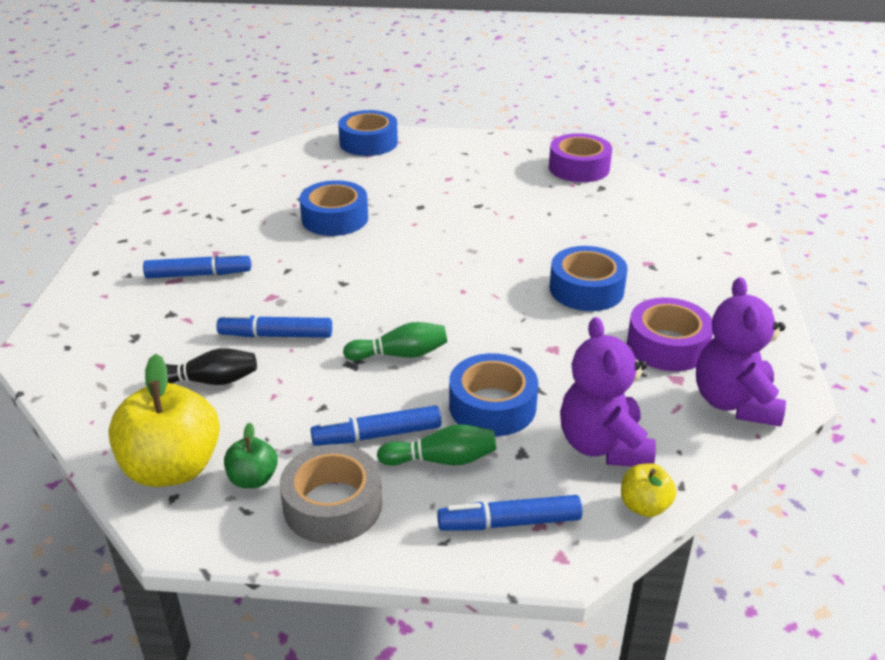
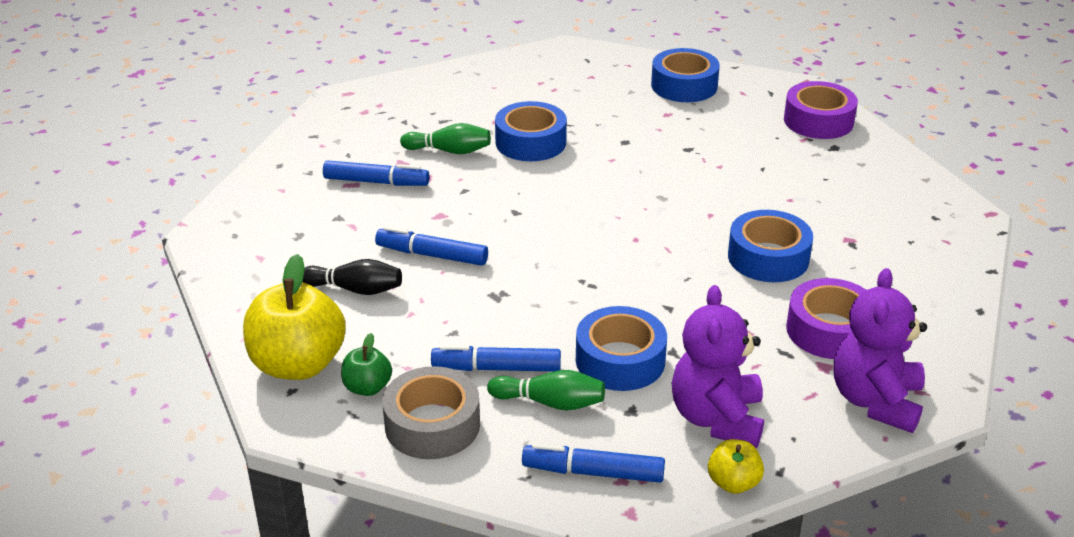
camera: 15 degrees right, 0 degrees up
(368, 142) = (595, 62): blue tape -> blue tape (684, 86)
(400, 354) = (547, 294): green bowling pin -> green bowling pin (449, 151)

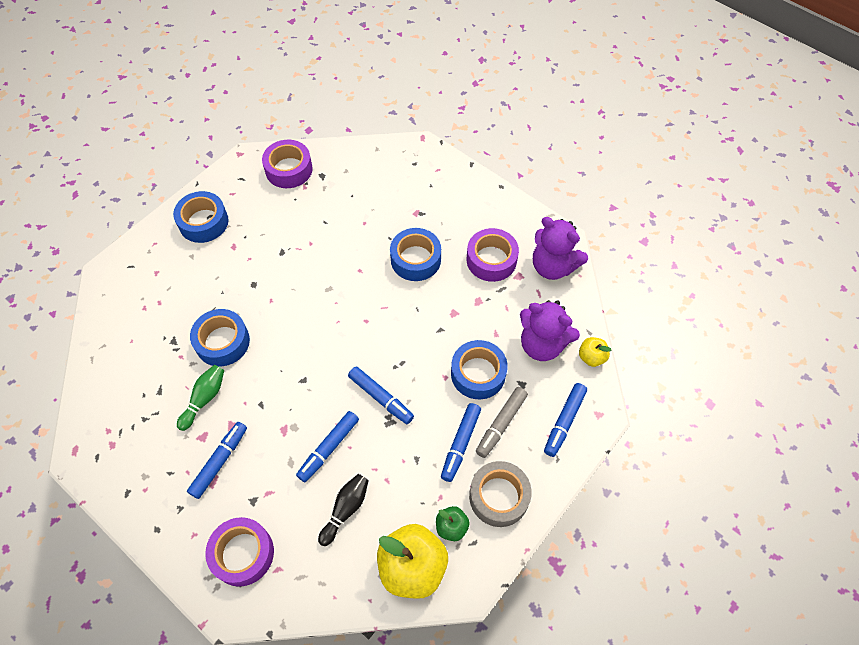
camera: 70 degrees left, 25 degrees up
(270, 228) = (243, 554): none -> purple tape
(527, 279) = (381, 397): none -> blue marker
(550, 402) = (501, 424): green bowling pin -> grey marker

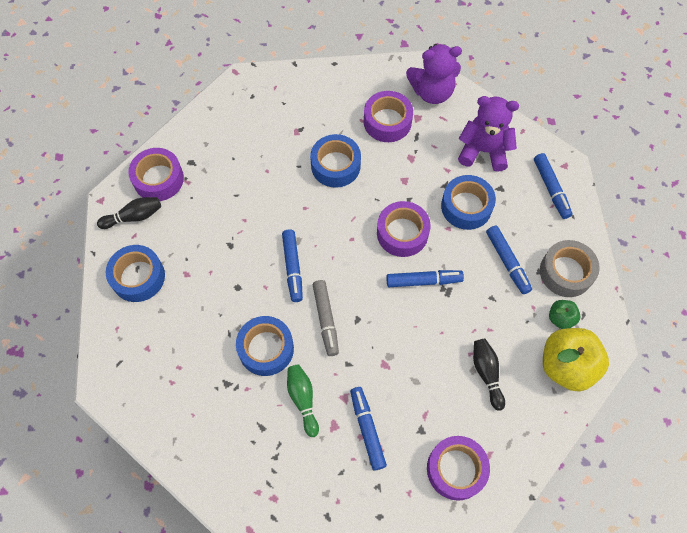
camera: 45 degrees left, 5 degrees up
(246, 181) = (134, 217): none -> black bowling pin
(329, 448) = (429, 346): blue marker -> blue marker (293, 267)
(406, 349) = (402, 233): none -> purple tape
(501, 424) = (517, 226): grey marker -> grey marker (326, 319)
(542, 344) = (483, 151): purple teddy bear -> purple teddy bear turned 150 degrees counterclockwise
(591, 357) = (521, 132): yellow apple -> none

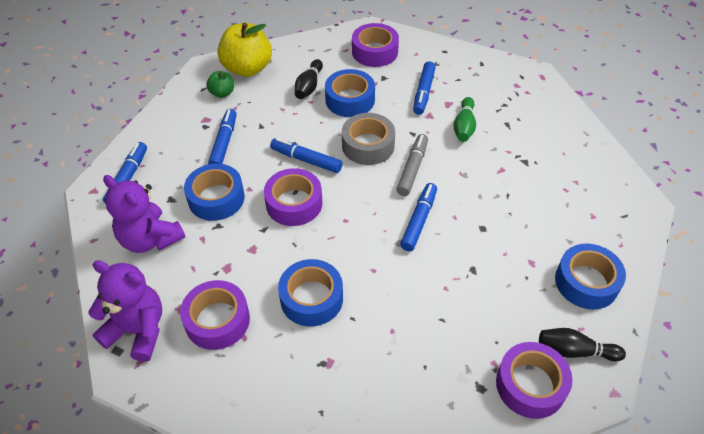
camera: 150 degrees left, 15 degrees down
(266, 349) = (478, 170): blue tape -> blue tape (350, 100)
(566, 272) = (186, 117): grey tape -> grey tape (368, 145)

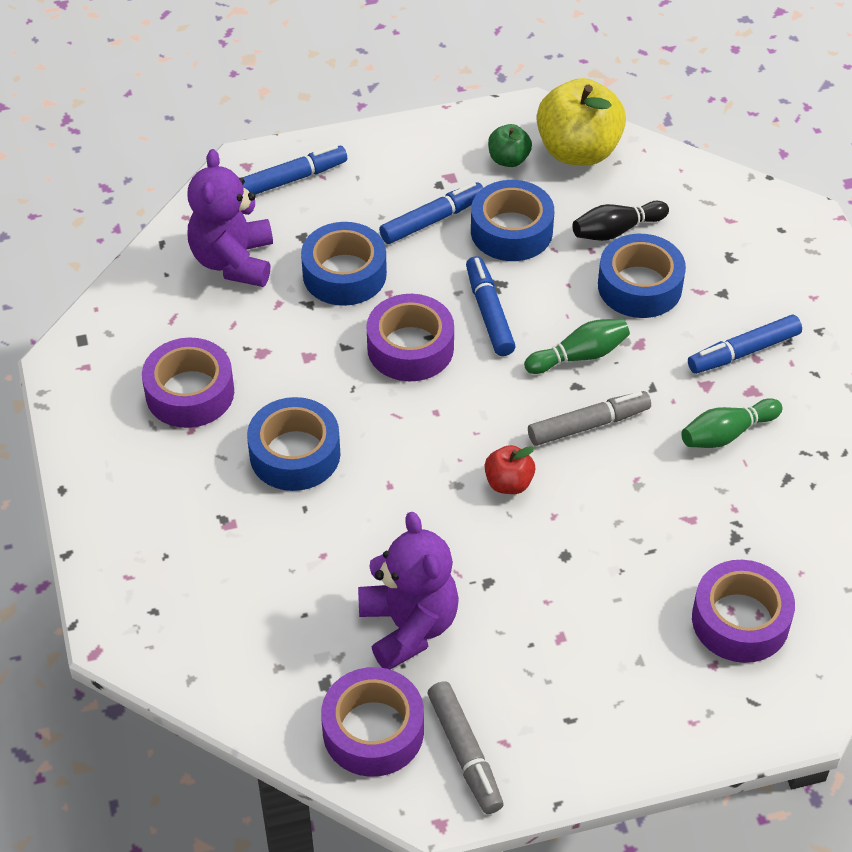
camera: 50 degrees right, 0 degrees up
(138, 330) = (117, 338): purple teddy bear -> purple teddy bear (408, 626)
(368, 145) = (579, 356): grey tape -> green bowling pin
(374, 52) = (763, 251): purple tape -> purple tape (740, 620)
(418, 221) = (508, 483): blue marker -> red apple
(575, 351) = (465, 752): black bowling pin -> grey marker
(586, 282) = (586, 713): blue tape -> blue tape (511, 231)

